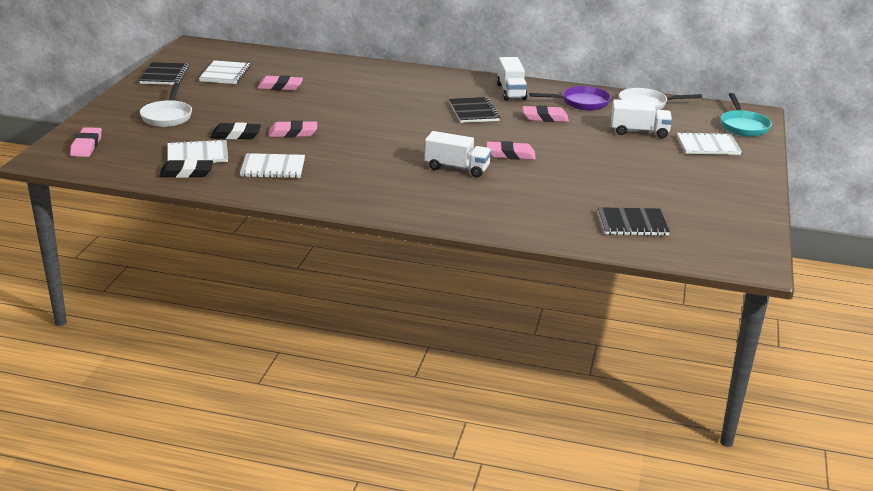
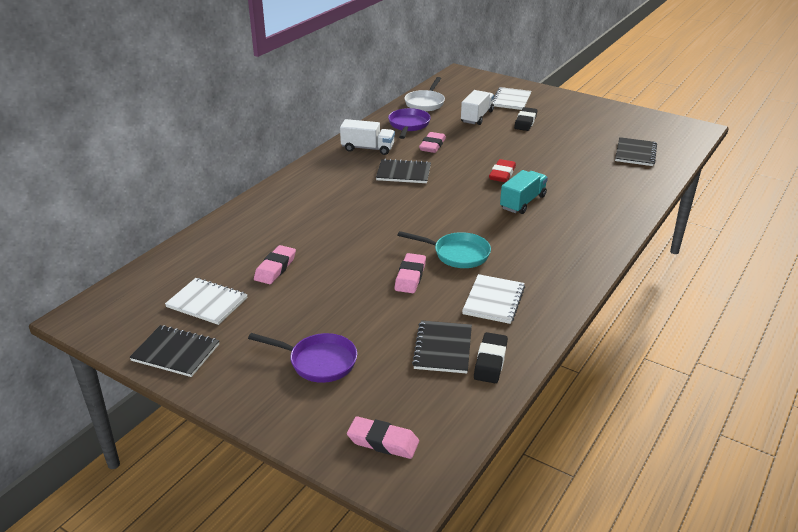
camera: 70 degrees left, 5 degrees up
(167, 116) = (318, 362): white pan -> purple pan
(197, 154) = (443, 348): white notebook -> black notebook
(236, 135) = (399, 315): black eraser -> black eraser (525, 122)
(457, 168) = (523, 202): white truck -> turquoise truck
(510, 154) = (502, 174): pink eraser -> red eraser
(743, 126) = (481, 81): turquoise pan -> turquoise pan (457, 254)

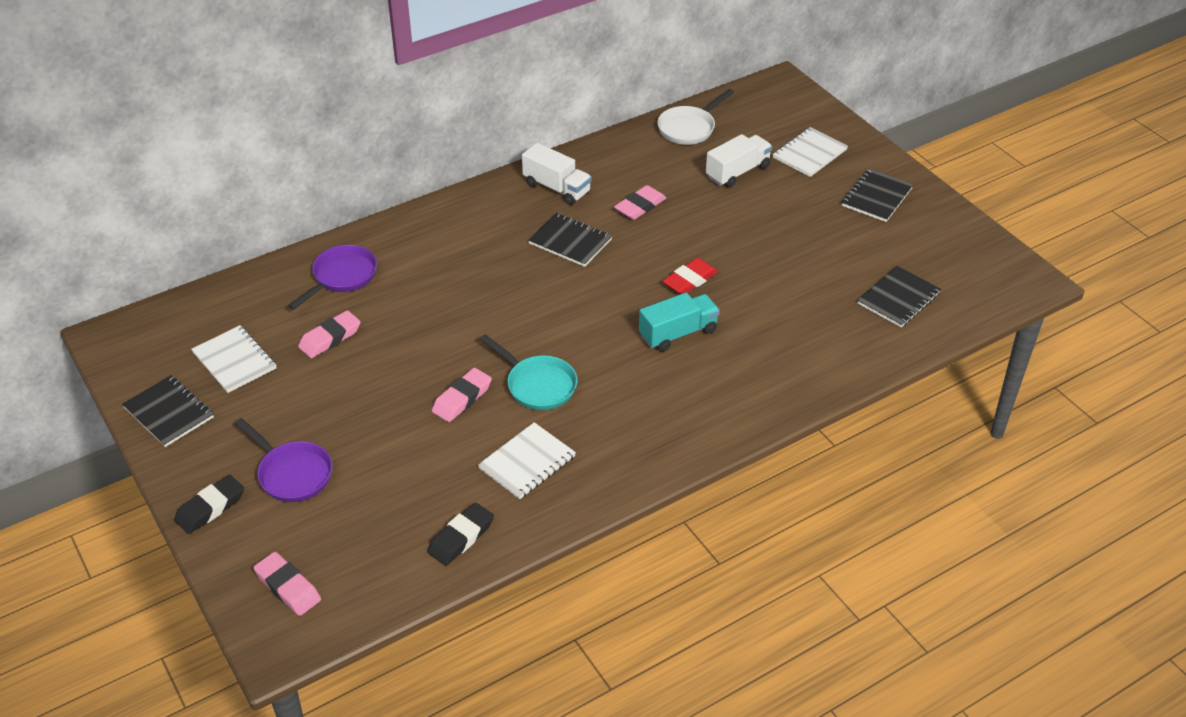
camera: 25 degrees right, 10 degrees up
(408, 125) = (636, 162): purple pan -> purple pan (341, 277)
(443, 348) = (425, 503): black notebook -> black notebook (876, 197)
(525, 122) = (795, 200): black eraser -> black eraser (210, 508)

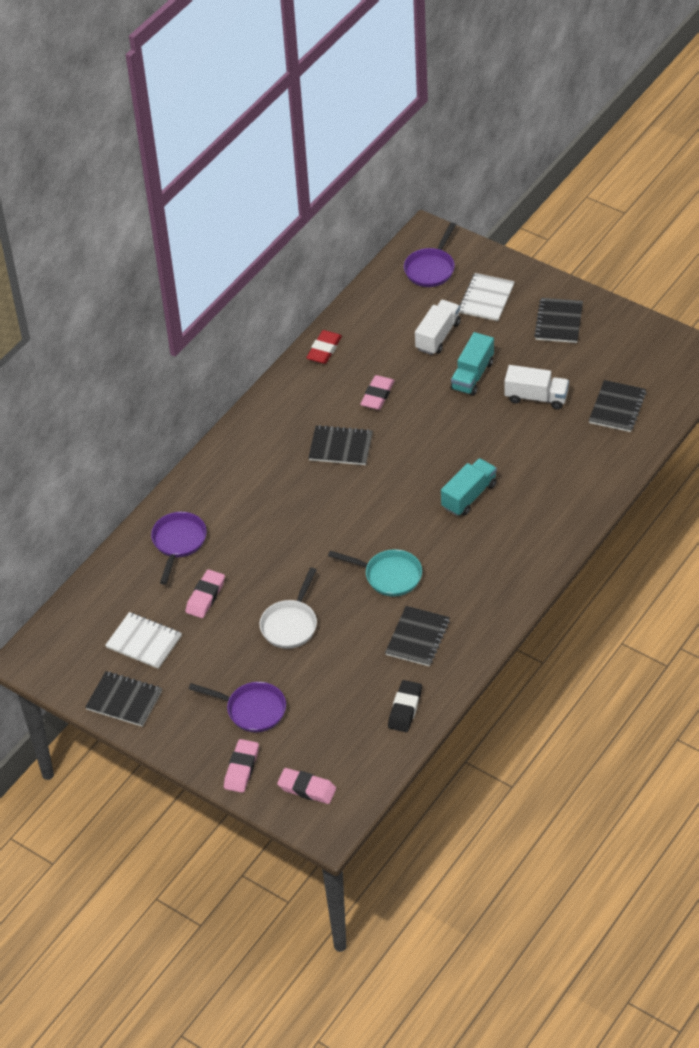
camera: 20 degrees left, 5 degrees up
(210, 508) = (210, 757): black eraser -> none
(462, 398) = (339, 607): pink eraser -> pink eraser (241, 768)
(527, 462) = (417, 637): white notebook -> black notebook
(557, 188) = (300, 402): white truck -> white truck (536, 397)
(689, 128) = (375, 307): white pan -> white pan (290, 624)
(690, 280) = (453, 448): red eraser -> red eraser (324, 350)
(752, 218) = (472, 375): none -> turquoise truck
(767, 112) = (431, 268): none -> purple pan

